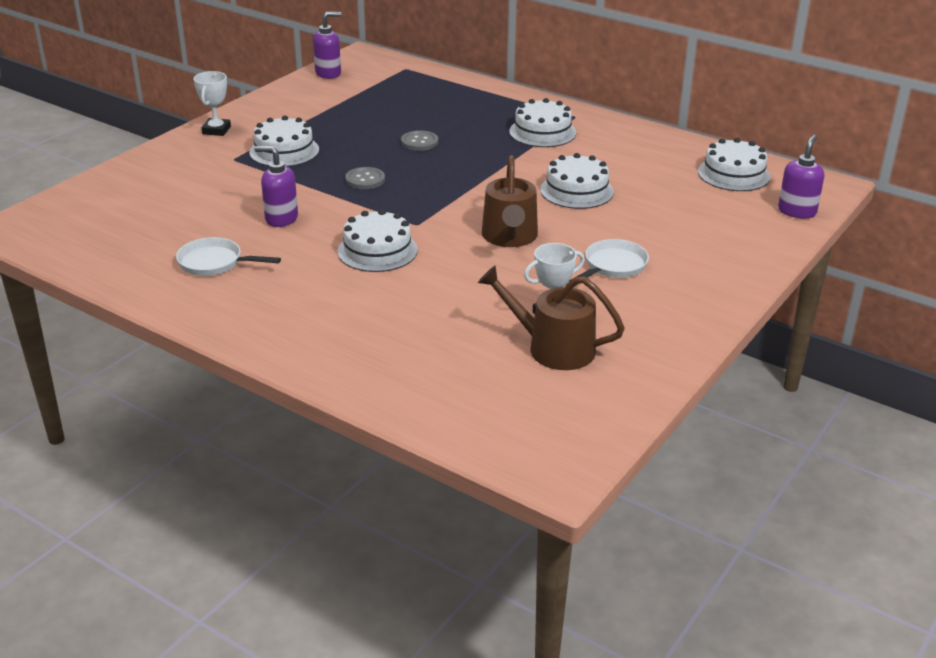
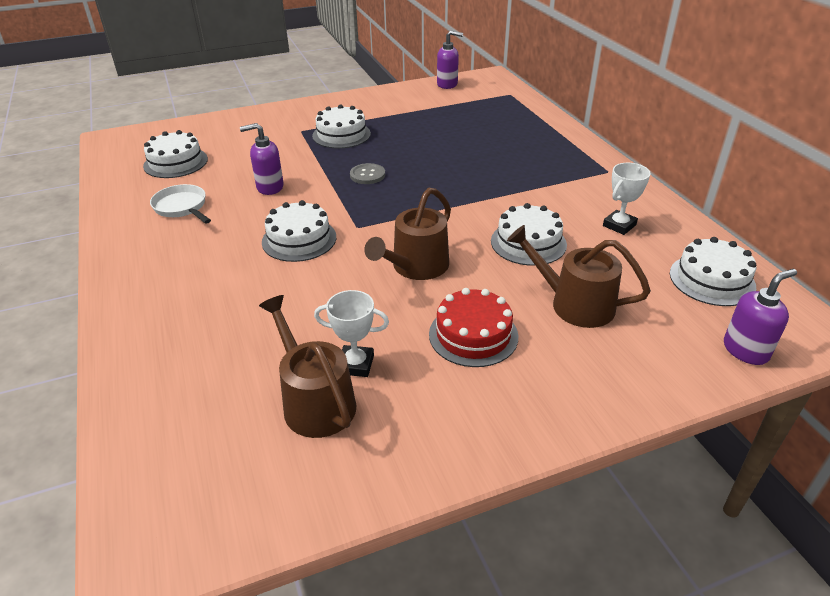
camera: 35 degrees right, 5 degrees up
(216, 130) = (318, 107): white trophy -> white trophy (619, 225)
(281, 218) = (269, 187): purple soap dispenser -> purple soap dispenser turned 60 degrees counterclockwise
(419, 142) = (447, 156): grey button -> none
(542, 132) = (561, 177): white cake -> white cake (175, 162)
(613, 266) = (473, 335): white pan -> red cake
(660, 221) = (574, 304): none -> brown watering can

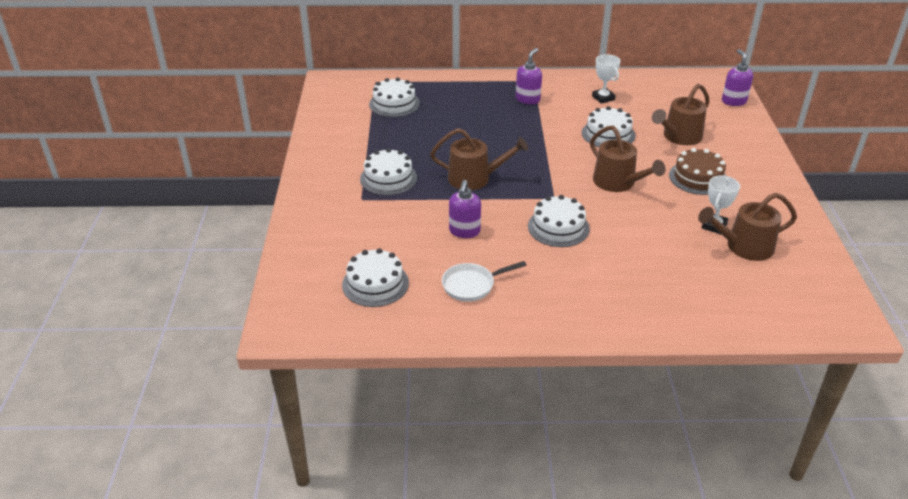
camera: 70 degrees left, 0 degrees up
(367, 175) = (474, 178): grey button -> brown watering can
(447, 84) = (327, 104): purple soap dispenser -> purple soap dispenser (528, 99)
(473, 335) = (697, 178): red cake -> brown cake
(712, 280) = (671, 89): white cake -> white cake (394, 104)

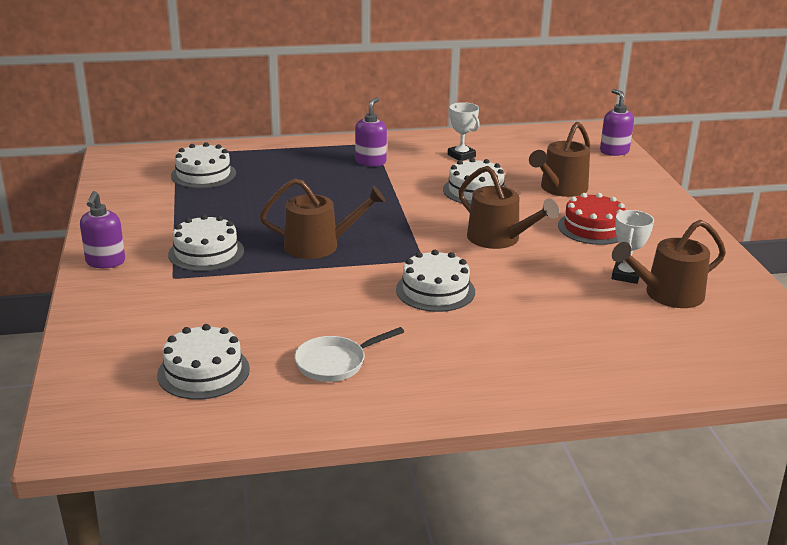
camera: 10 degrees left, 10 degrees down
(464, 231) = (315, 303): purple soap dispenser -> purple soap dispenser (105, 262)
(697, 178) = (593, 228): brown cake -> red cake

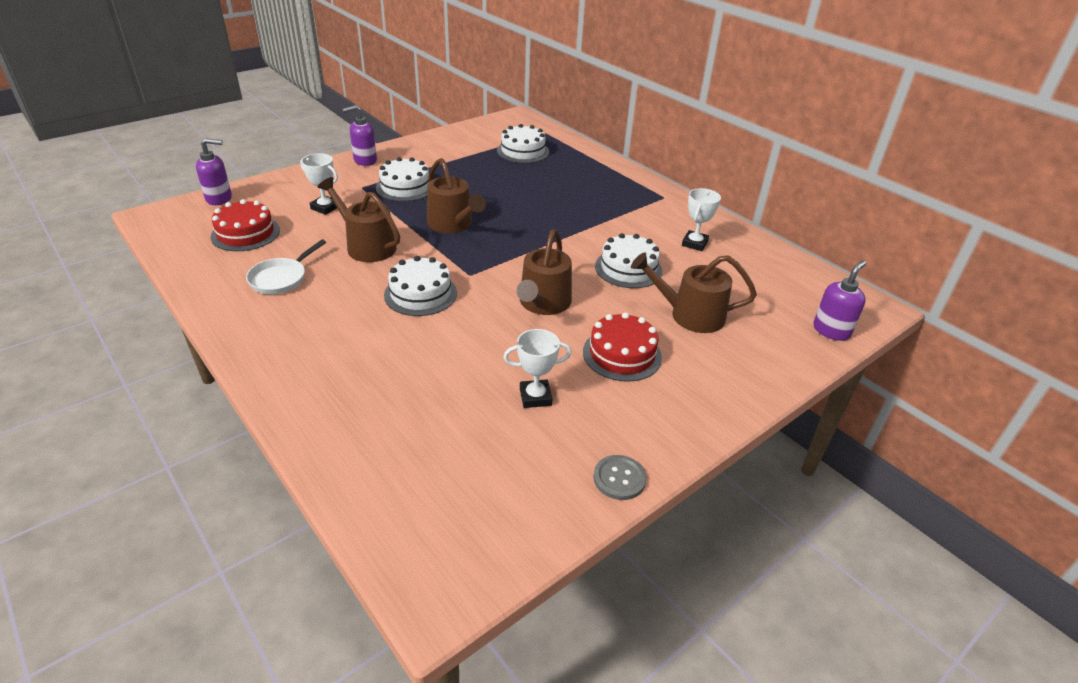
camera: 60 degrees right, 10 degrees up
(198, 309) = (325, 208): none -> white trophy
(203, 372) = (245, 233): white cake -> red cake
(335, 363) = (281, 278): white pan -> white pan turned 90 degrees counterclockwise
(370, 162) = (625, 205): purple soap dispenser -> purple soap dispenser (219, 199)
(668, 294) = (517, 435): brown watering can -> brown watering can (367, 246)
(733, 269) = (619, 478): none -> grey button

